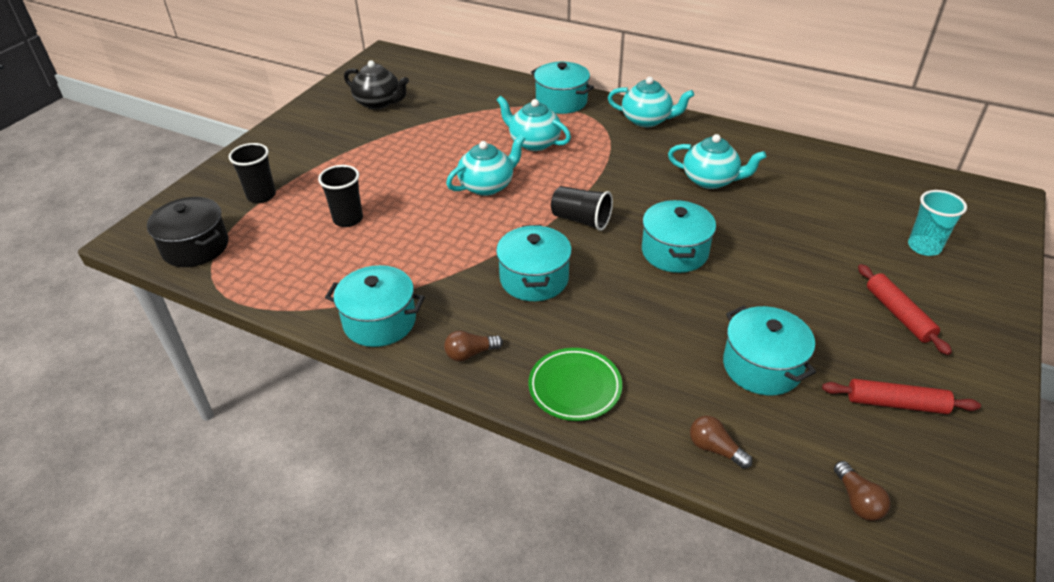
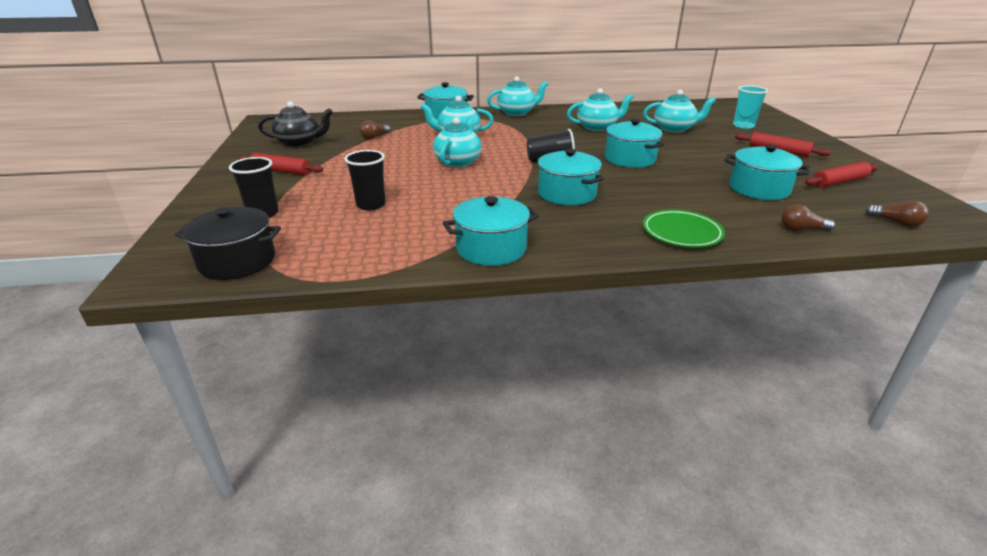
camera: 35 degrees left, 10 degrees down
(326, 141) = (281, 171): none -> red rolling pin
(470, 353) = (587, 241): brown light bulb -> brown light bulb (374, 137)
(810, 218) = (674, 129): none -> turquoise teapot

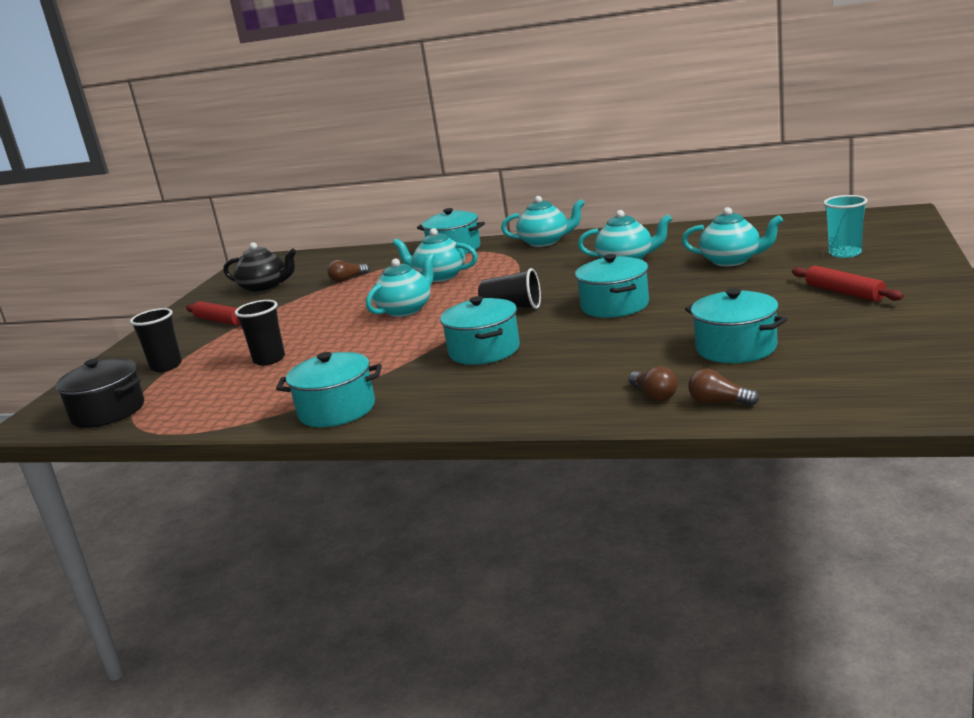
camera: 25 degrees right, 10 degrees down
(681, 233) = (561, 401): green plate -> none
(839, 182) = (872, 339): red rolling pin -> none
(896, 222) = (869, 398): brown light bulb -> brown light bulb (654, 395)

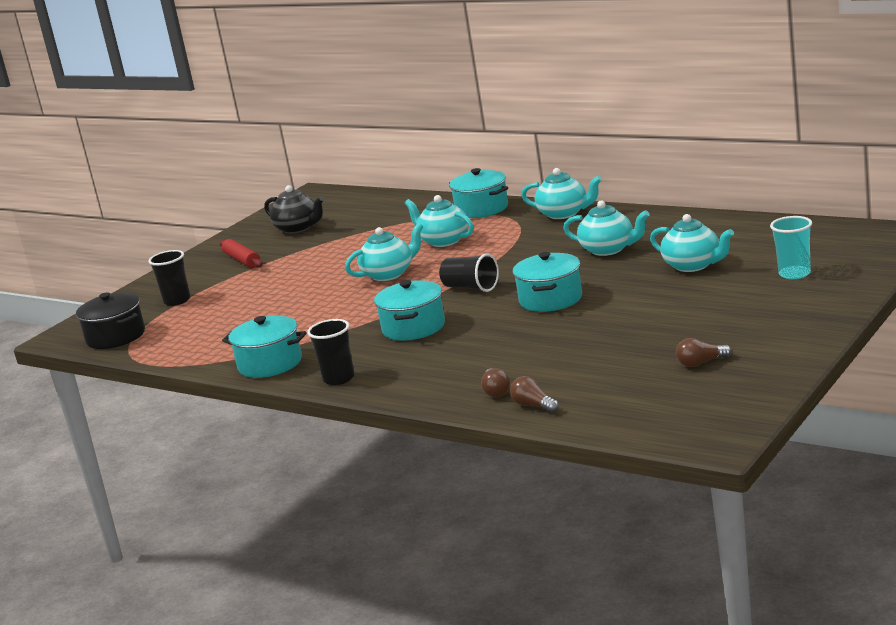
camera: 20 degrees right, 0 degrees up
(269, 359) = (254, 307): black cup -> black cup (338, 378)
(347, 279) = (369, 230): brown light bulb -> brown light bulb (701, 363)
(736, 348) = (597, 359): turquoise pot -> none
(844, 292) = (741, 318): red rolling pin -> none

